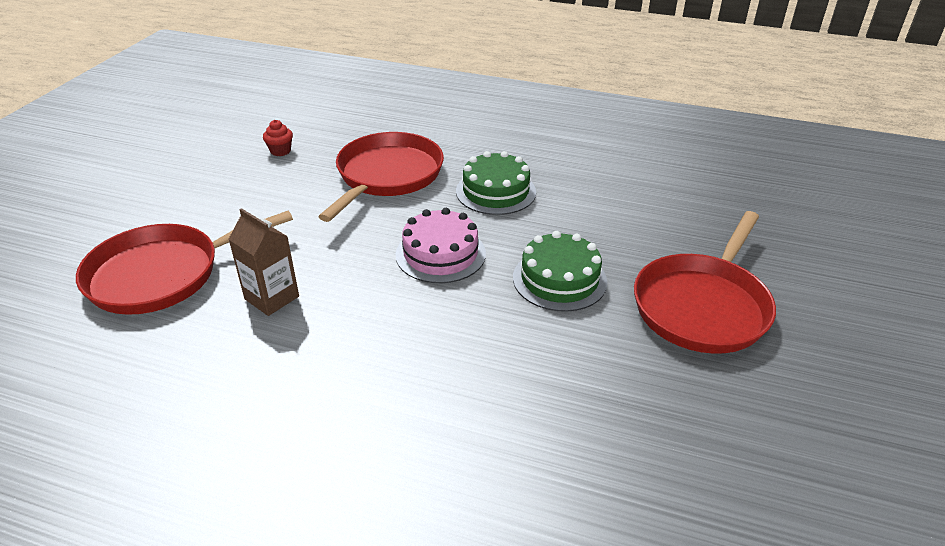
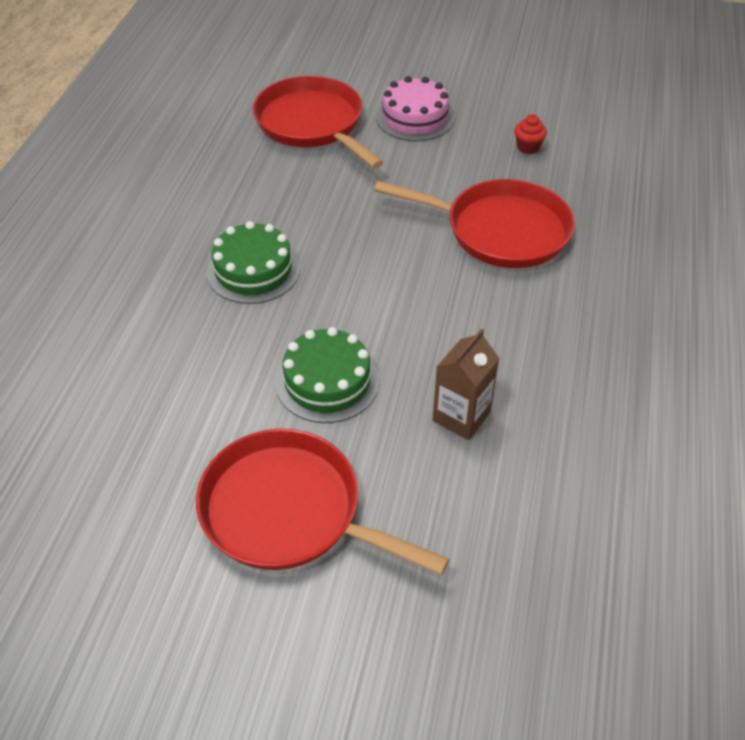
camera: 85 degrees right, 10 degrees up
(272, 298) = (286, 188): brown carton -> brown carton (461, 416)
(440, 254) = (361, 286): pink cake -> pink cake (415, 117)
(495, 191) = (490, 322): green cake -> green cake (253, 270)

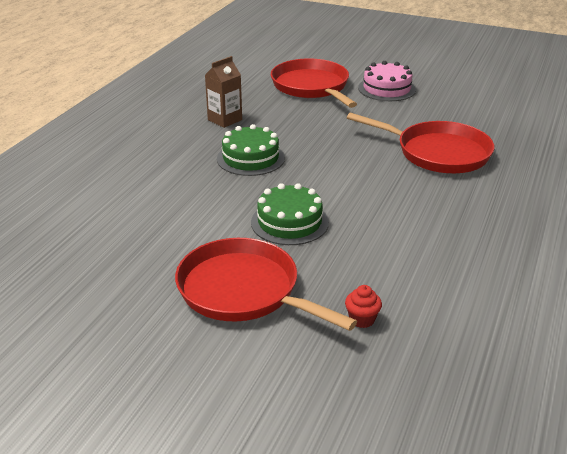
camera: 10 degrees right, 15 degrees down
(461, 416) = (386, 252): brown carton -> brown carton (225, 120)
(528, 147) = (468, 110): red cupcake -> red cupcake (362, 319)

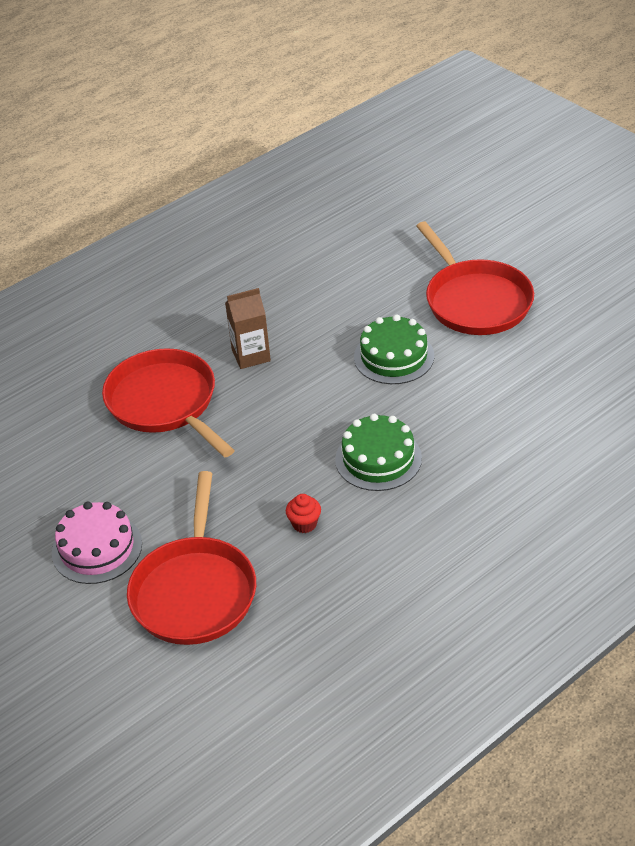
camera: 150 degrees left, 10 degrees up
(225, 120) = (368, 548): brown carton -> brown carton (251, 355)
(362, 319) = (399, 256): red cupcake -> red cupcake (304, 524)

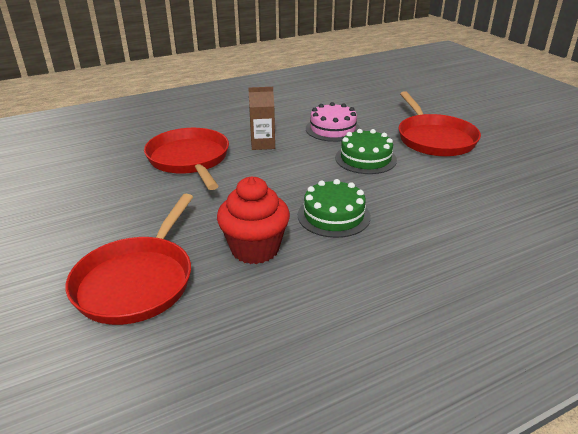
camera: 10 degrees right, 10 degrees down
(97, 548) = (81, 235): pink cake -> pink cake (333, 129)
(304, 524) = (255, 249): red cupcake -> red cupcake, size x2.24

